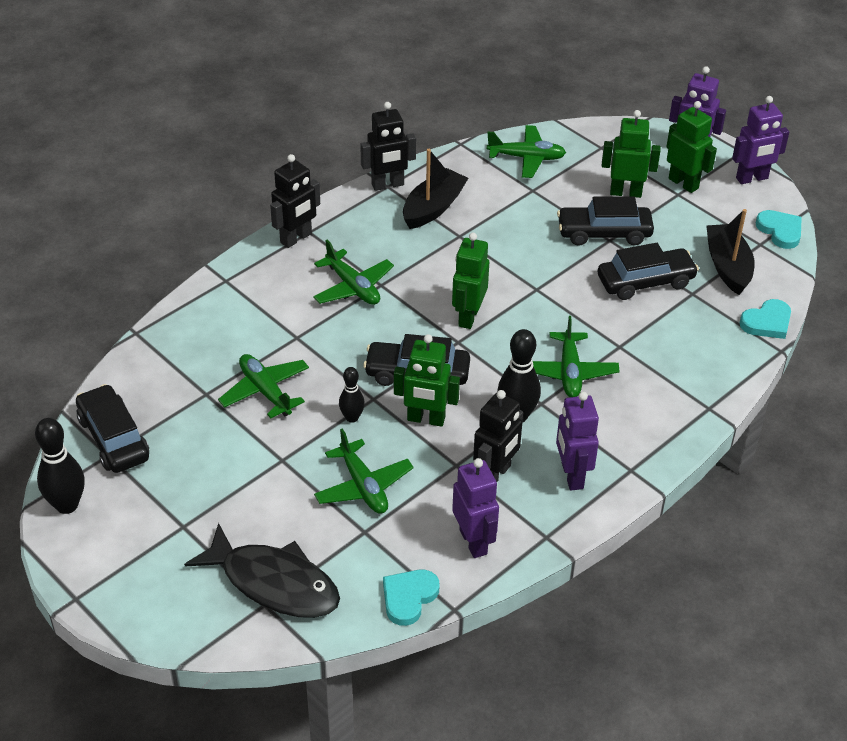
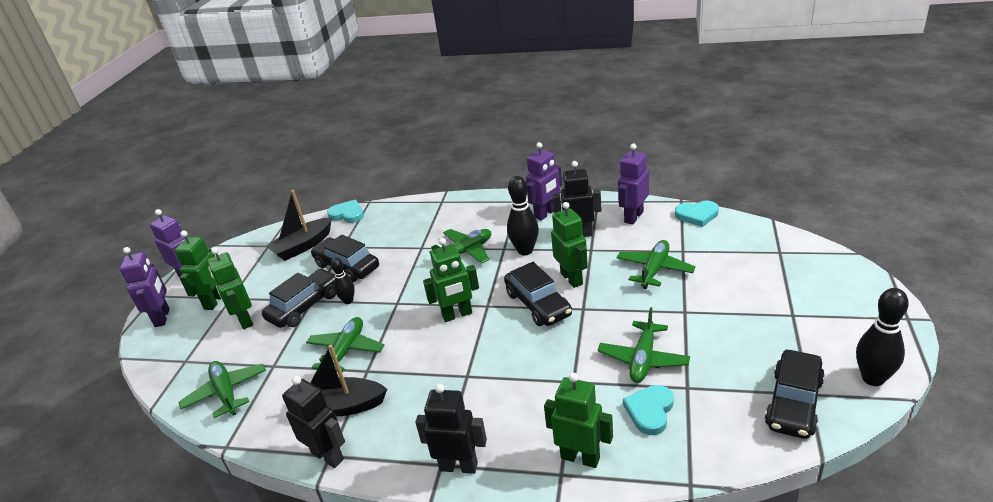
camera: 120 degrees left, 10 degrees down
(225, 297) = (580, 457): none -> green robot
(274, 583) = (763, 257): black fish -> none
(352, 418) = (611, 306): black bowling pin -> black bowling pin (348, 301)
(353, 287) = (485, 388): green plane -> green plane (346, 351)
(604, 233) = (305, 306): black car -> black car turned 105 degrees counterclockwise
(780, 231) = (248, 244): turquoise heart -> turquoise heart (650, 411)

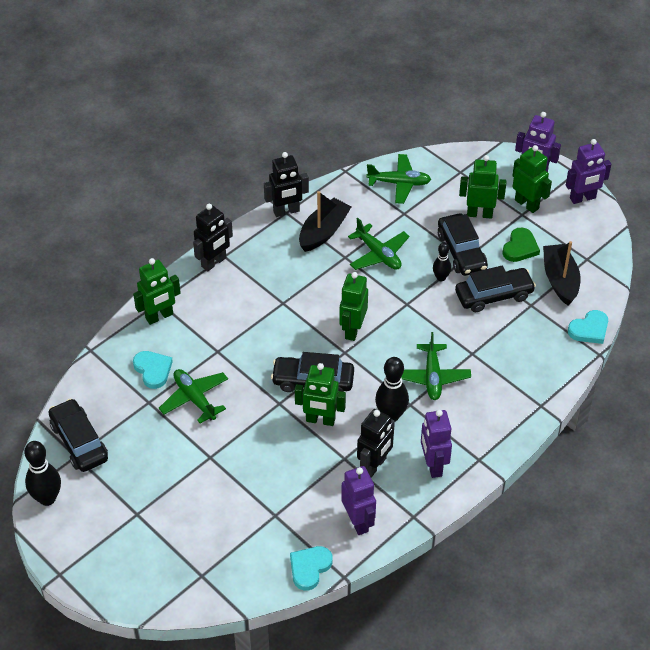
camera: 120 degrees right, 15 degrees up
(277, 280) = (520, 247): none -> green heart
(654, 269) = (273, 478): green plane -> none

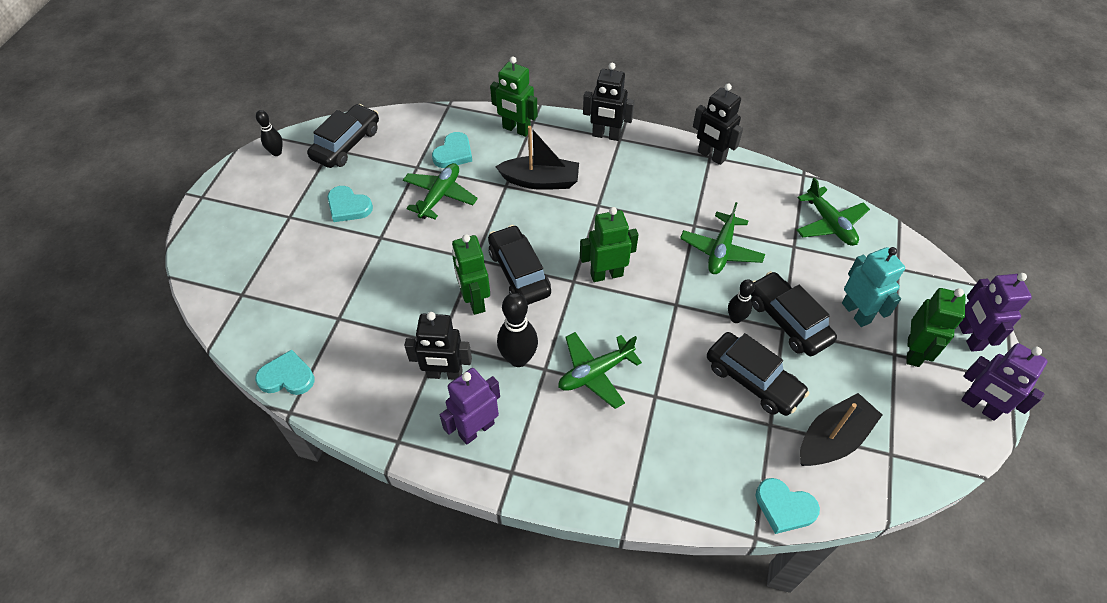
camera: 60 degrees right, 5 degrees up
(47, 498) = (276, 152): black bowling pin -> black bowling pin, size x0.60
(158, 467) = (348, 206): none -> turquoise heart
(323, 232) = (711, 194): black boat -> black boat (540, 181)
(358, 522) = (365, 393): purple robot -> none
(461, 252) = (788, 320): black car -> black car turned 105 degrees clockwise
(479, 214) = (856, 313): green robot -> turquoise robot
(520, 247) = (844, 374): green heart -> none

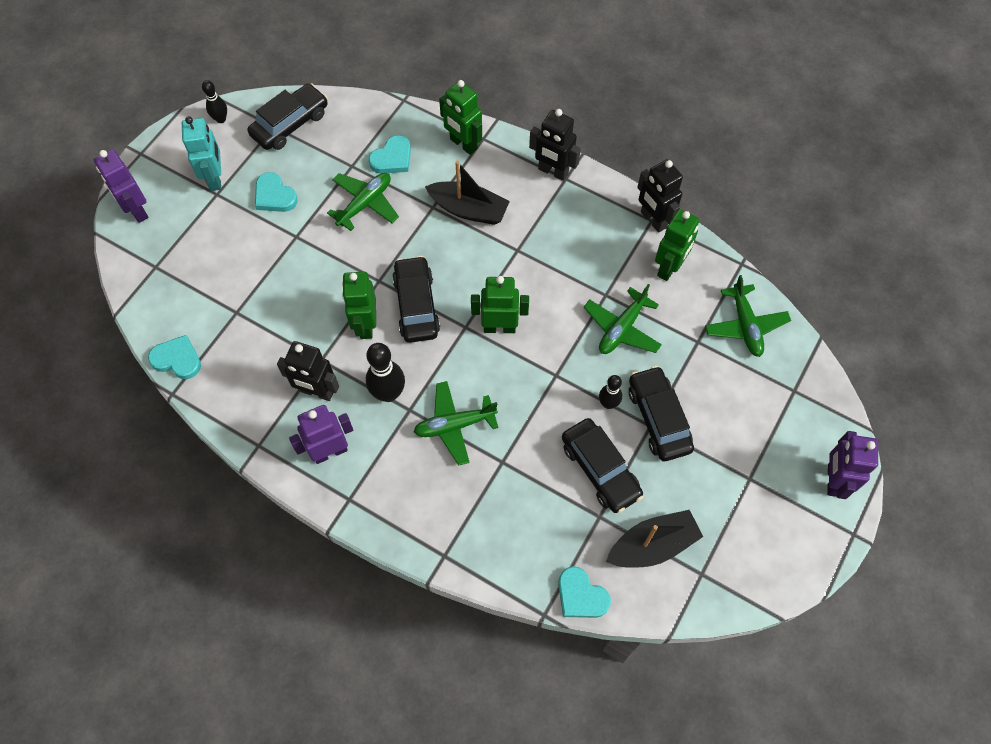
camera: 15 degrees right, 10 degrees up
(856, 313) = (730, 427): turquoise robot -> turquoise robot (215, 178)
(914, 352) = (769, 481): green robot -> green robot (669, 268)
(979, 406) = (809, 551): purple robot -> purple robot (136, 210)

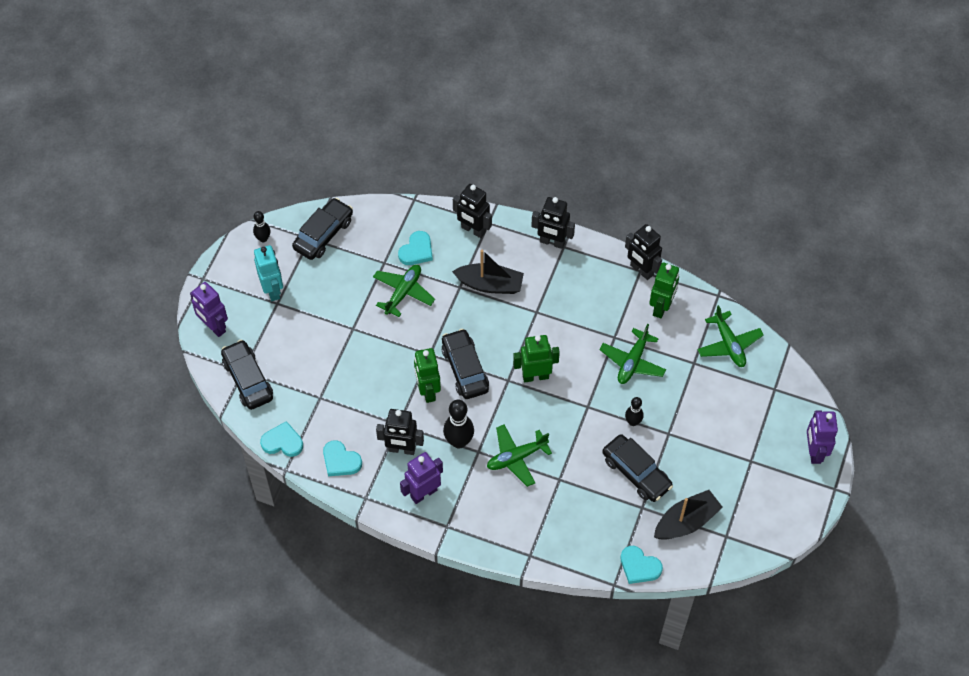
camera: 10 degrees left, 5 degrees down
(274, 196) = (326, 297): turquoise heart -> turquoise heart (340, 461)
(463, 144) = (473, 230): green robot -> black robot
(658, 418) = (674, 427): black car -> black car (248, 379)

